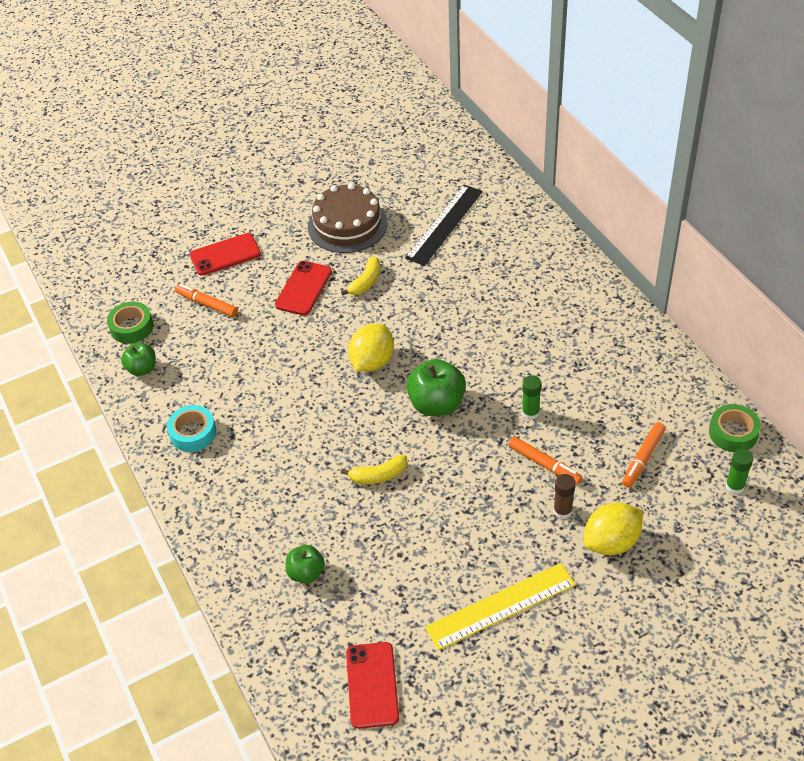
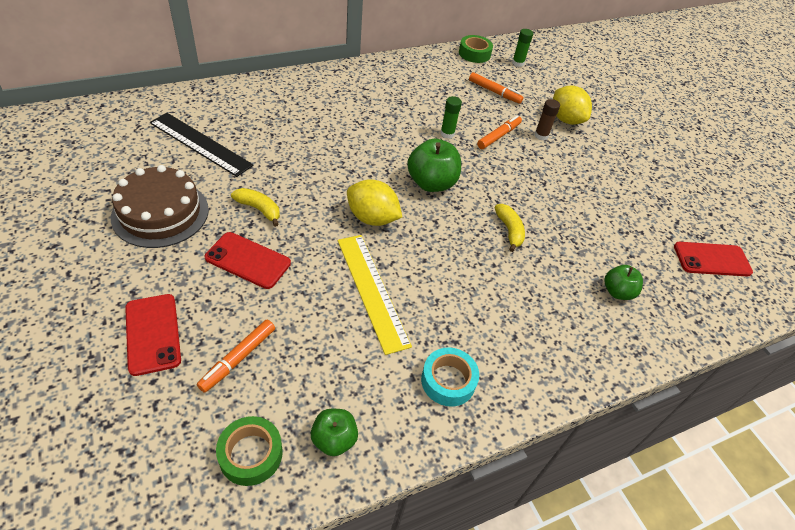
camera: 95 degrees left, 0 degrees up
(501, 606) = (627, 179): yellow ruler -> yellow ruler (372, 290)

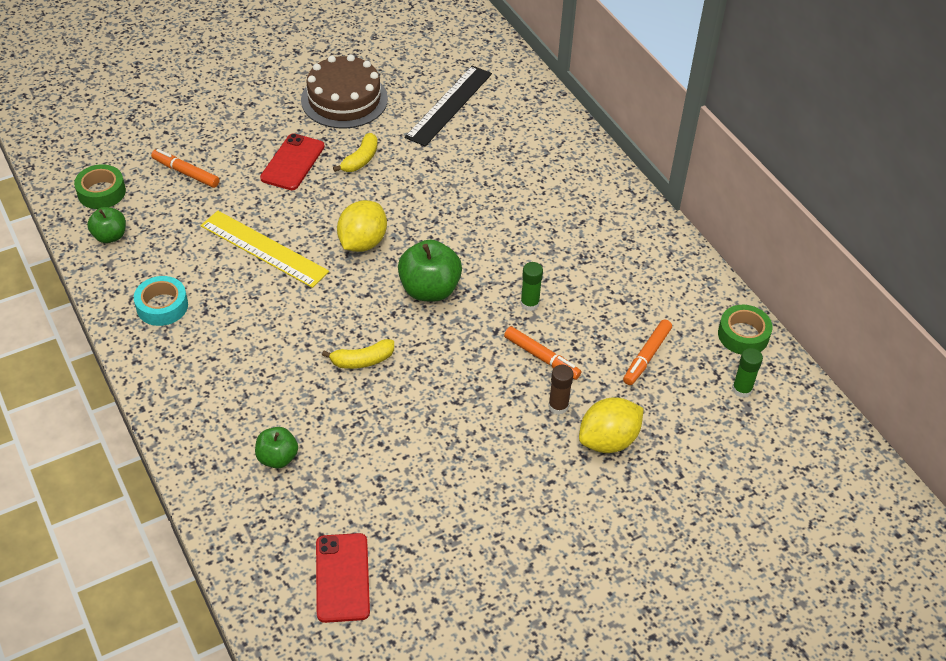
camera: 90 degrees right, 0 degrees up
(153, 334) = (209, 123): red phone -> none
(372, 290) = (263, 249): yellow ruler -> yellow ruler turned 60 degrees clockwise

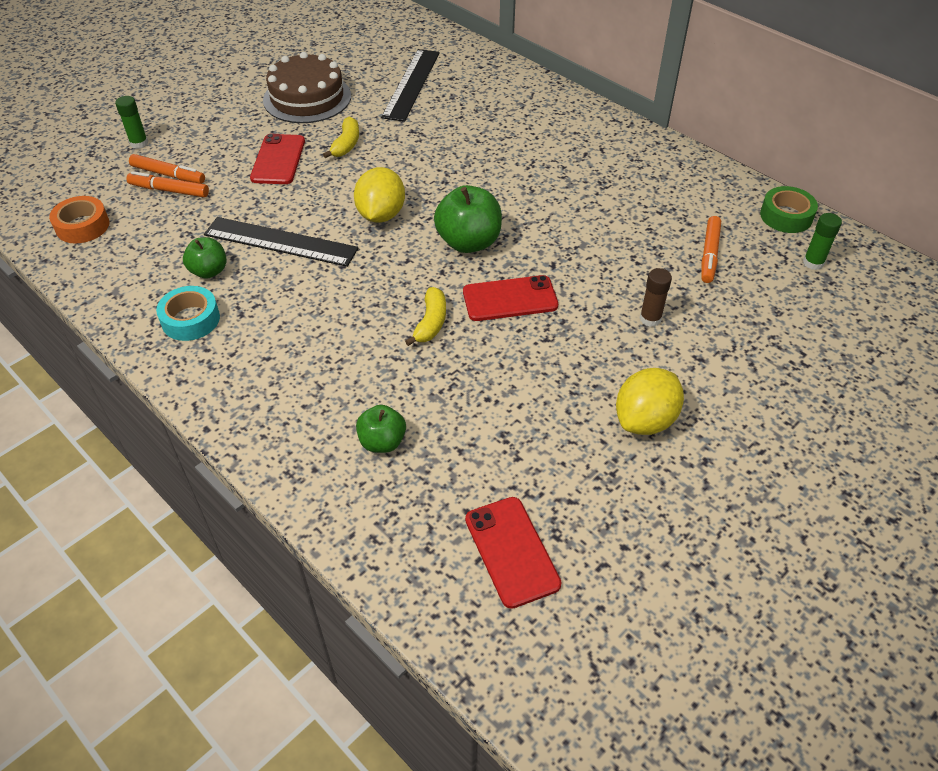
camera: 15 degrees left, 0 degrees up
(101, 192) = (82, 226): green tape -> orange tape
(110, 236) = (107, 265): green apple -> green apple (209, 271)
(263, 249) = (280, 242): yellow ruler -> black ruler
(362, 360) = (431, 323): yellow banana -> yellow banana turned 45 degrees counterclockwise
(441, 355) = (510, 299): none -> red phone
(529, 303) = (573, 233): green glue stick -> green glue stick (139, 143)
(541, 357) = (610, 278): orange marker -> orange marker (168, 175)
(608, 440) = (716, 338): yellow lemon -> yellow lemon (645, 420)

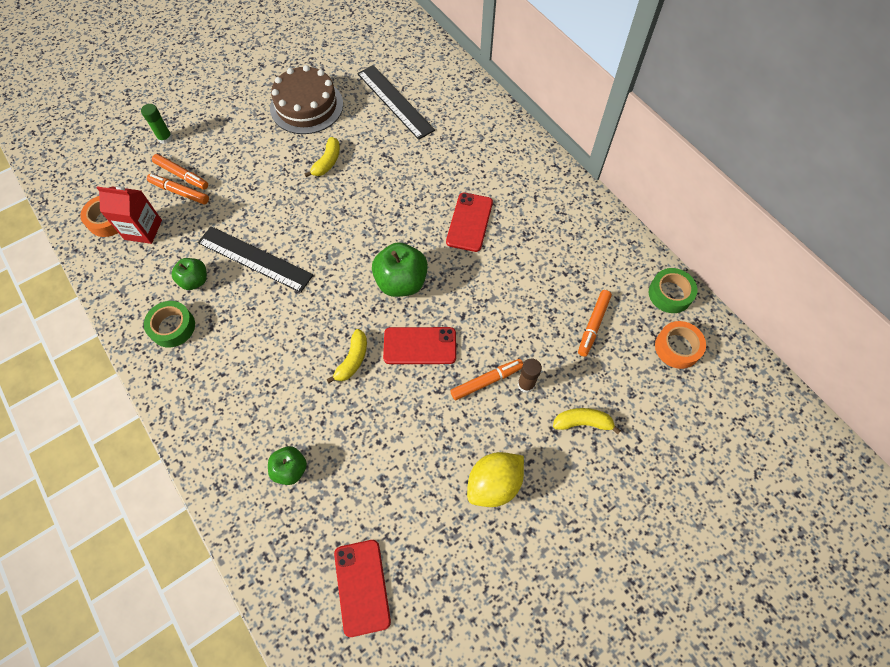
camera: 10 degrees right, 15 degrees up
(130, 230) = (143, 230): none -> red carton
(190, 319) = (172, 327): turquoise tape -> green tape
(278, 160) = (270, 171): red phone -> red phone (469, 222)
(381, 215) = (338, 242): yellow lemon -> none
(411, 84) = (395, 101): black ruler -> black ruler turned 60 degrees counterclockwise
(602, 322) = (487, 381): none -> orange marker
(730, 346) = (582, 422): none -> yellow banana
(813, 263) = (677, 347): green glue stick -> orange tape

